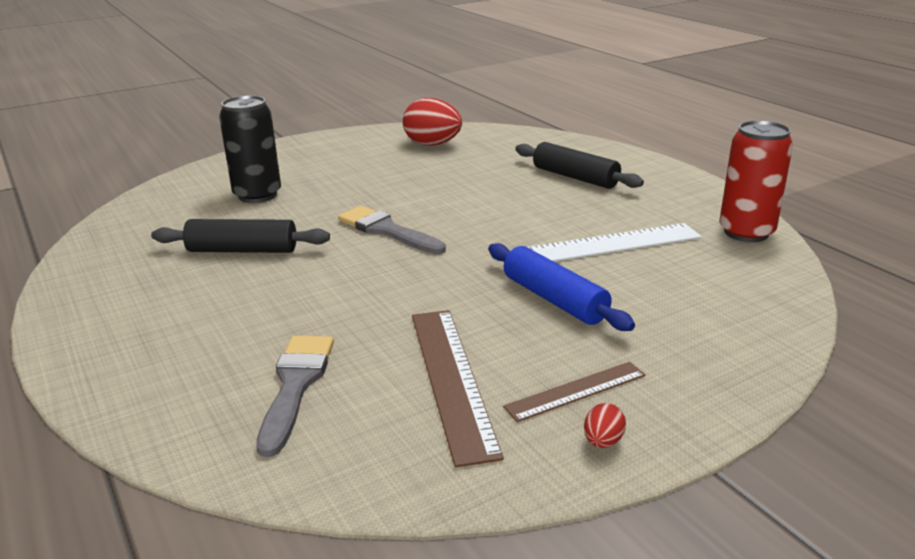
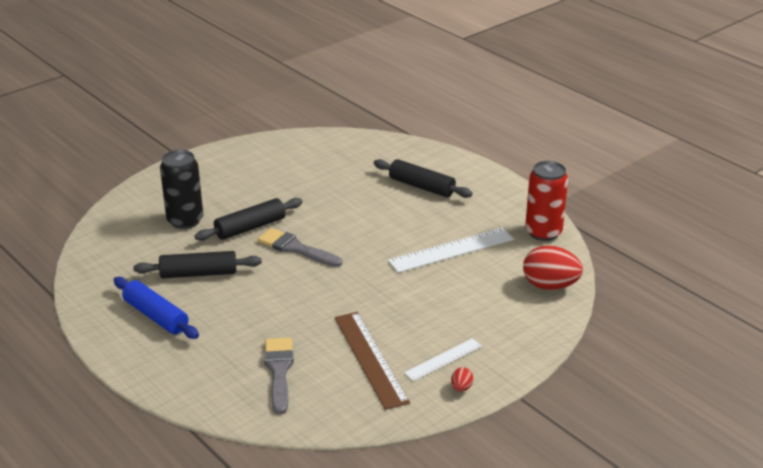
camera: 10 degrees left, 5 degrees up
(336, 206) = (250, 227): none -> black rolling pin
(432, 144) = (304, 156): red egg -> red egg (550, 286)
(554, 299) = (422, 297): blue rolling pin -> blue rolling pin (156, 316)
(575, 391) = (443, 359): brown ruler -> white ruler

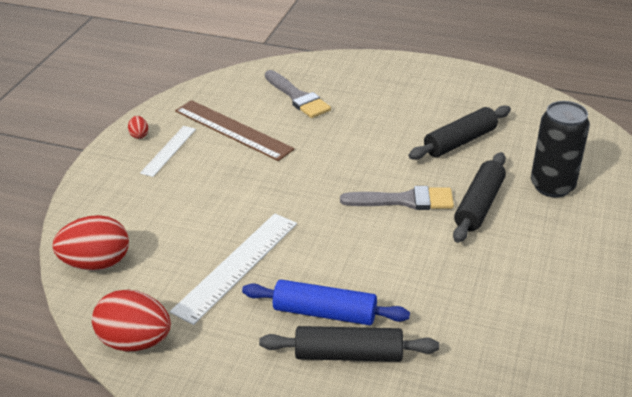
camera: 150 degrees right, 5 degrees up
(156, 316) = (443, 98): blue rolling pin -> blue rolling pin (324, 313)
(543, 232) = (135, 341): red can -> red egg

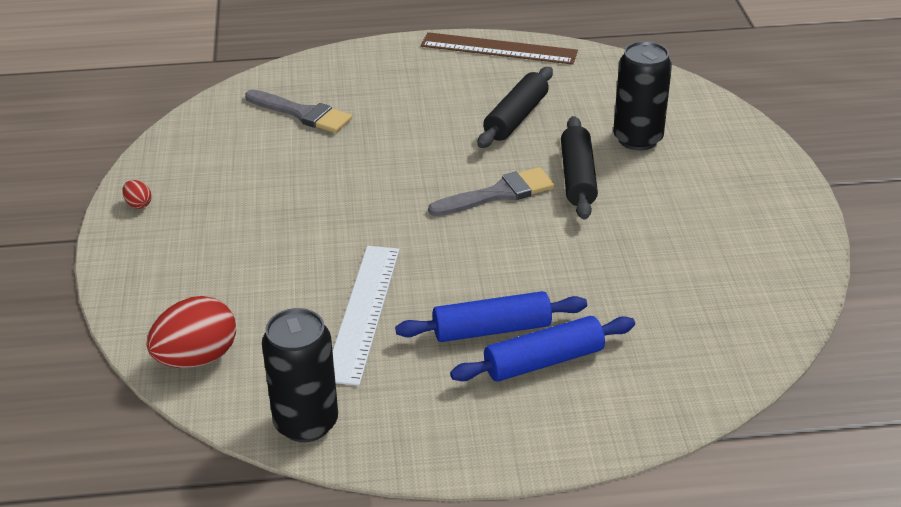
camera: 25 degrees left, 0 degrees up
(135, 341) = (306, 423): red egg -> black can
(169, 150) = (190, 212): white ruler -> none
(233, 129) = (251, 169): brown ruler -> brown ruler (499, 48)
(348, 354) = (544, 361): black rolling pin -> blue rolling pin

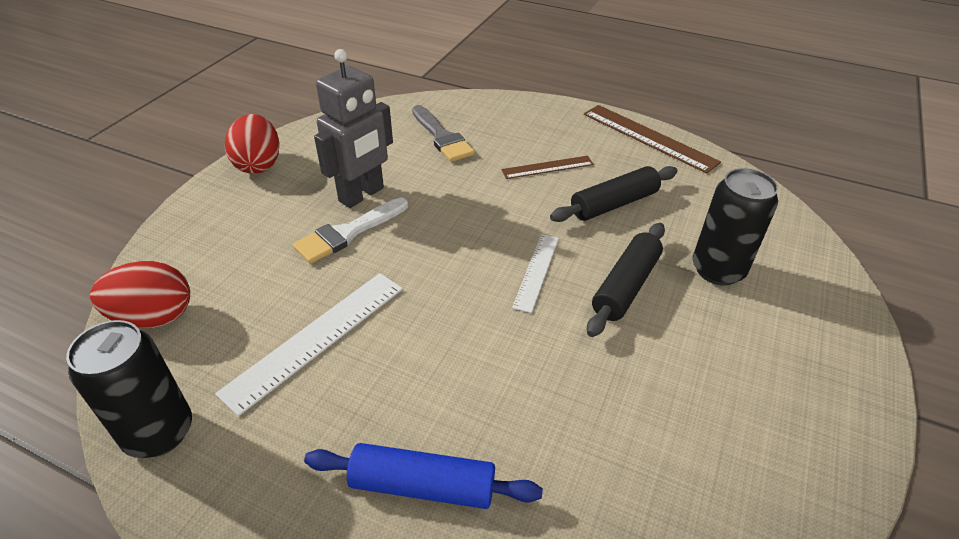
camera: 30 degrees right, 5 degrees up
(138, 204) = (258, 164): red egg -> red egg, size x2.27
(279, 192) = (362, 195): none -> grey robot
(302, 227) = (348, 233): none -> white brush
(430, 106) = (547, 167): none -> brown ruler
(492, 330) = (406, 417): blue rolling pin -> none
(498, 194) = (536, 271): grey brush -> white ruler

